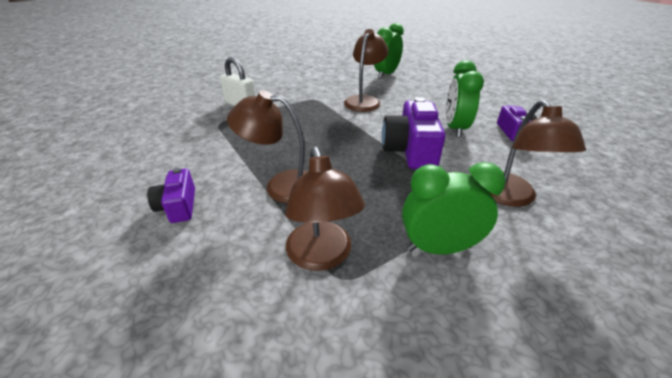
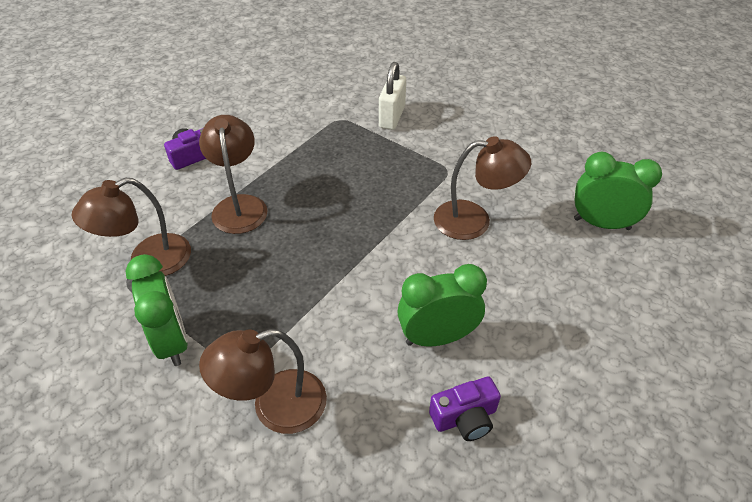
camera: 70 degrees right, 10 degrees up
(410, 150) = (349, 294): purple camera -> none

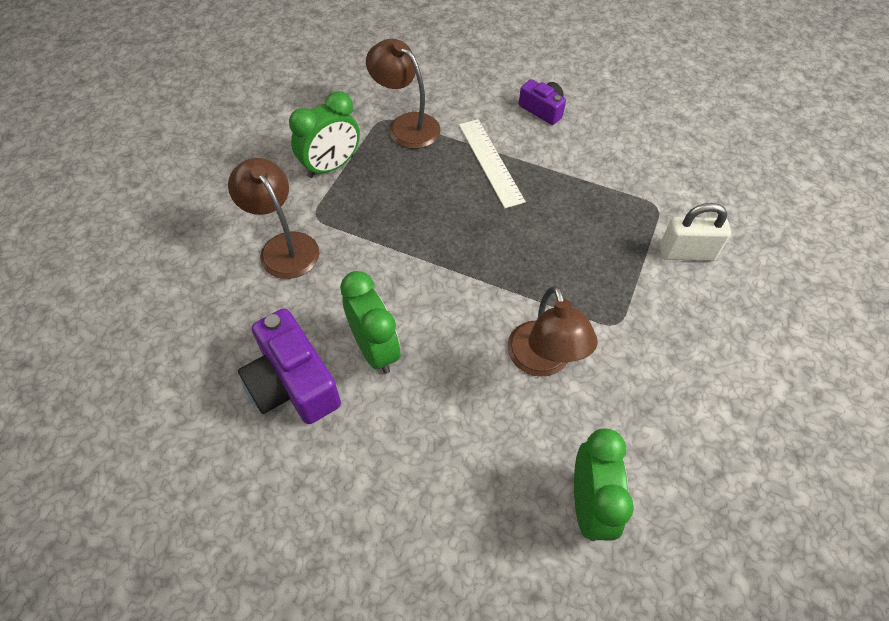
camera: 75 degrees right, 10 degrees up
(239, 205) = (491, 162): brown lamp -> white ruler
(465, 418) = (292, 383): purple camera -> purple camera, size x1.72

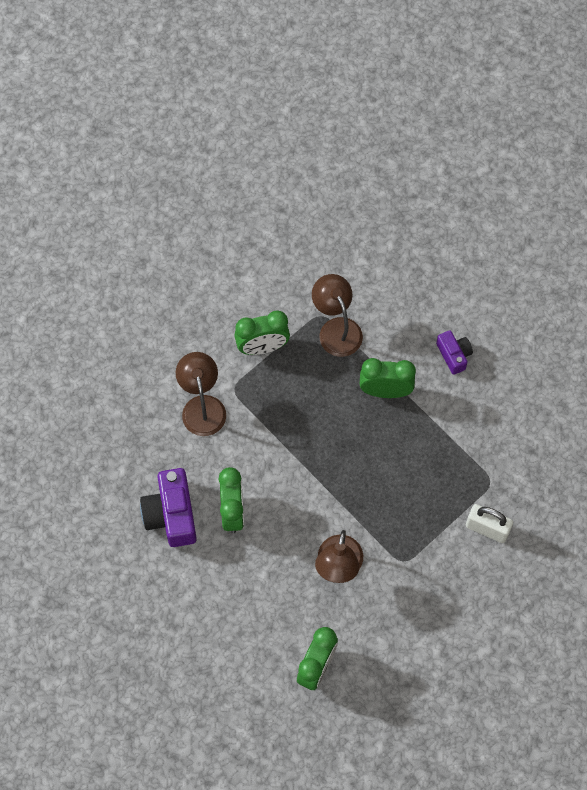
camera: 25 degrees right, 10 degrees up
(491, 162) = (385, 391): white ruler -> green clock

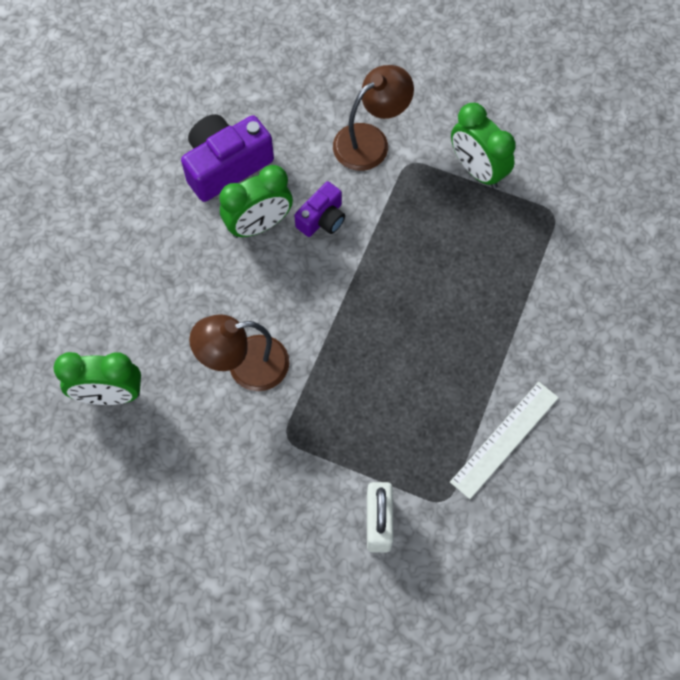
camera: 65 degrees right, 0 degrees up
(336, 329) = (547, 237): brown lamp -> none
(385, 391) = (498, 325): green clock -> none
(454, 355) = (591, 385): purple camera -> purple camera (322, 219)
(466, 425) = (504, 439): none -> white ruler

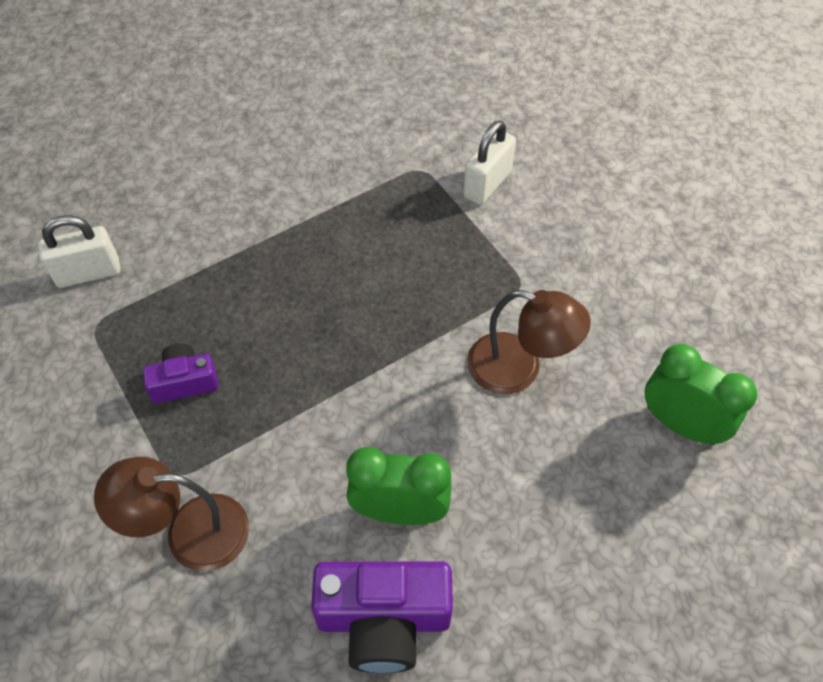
camera: 145 degrees left, 10 degrees down
(322, 219) = (324, 472): purple camera -> purple camera (184, 382)
(477, 170) = (116, 418): green clock -> none
(504, 439) = (333, 181): white ruler -> none
(600, 244) = (88, 273): none -> white padlock

